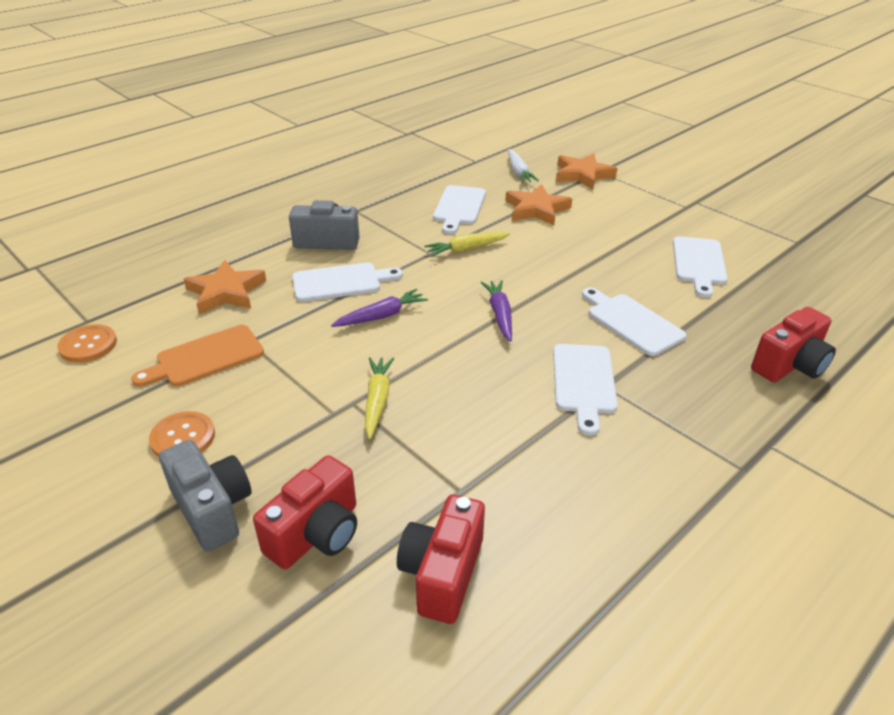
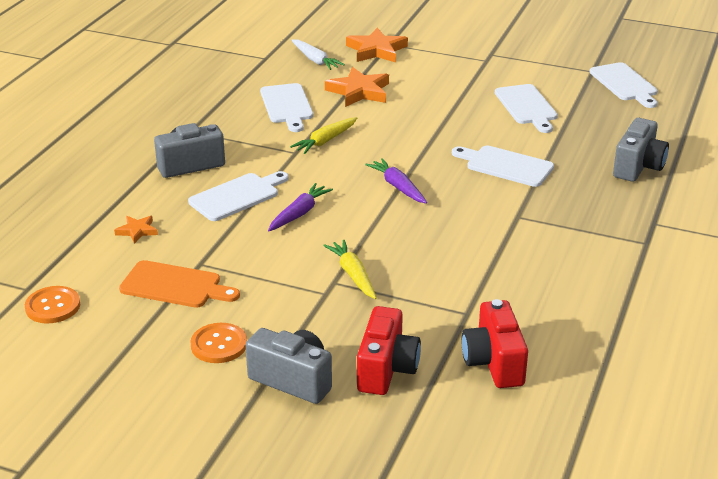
camera: 25 degrees left, 5 degrees down
(205, 357) = (175, 286): orange cutting board -> orange cutting board turned 105 degrees counterclockwise
(226, 292) = (137, 231): orange star -> orange star, size x0.53
(584, 382) = (500, 218): white cutting board -> white cutting board (625, 84)
(790, 365) = (638, 167): red camera -> grey camera

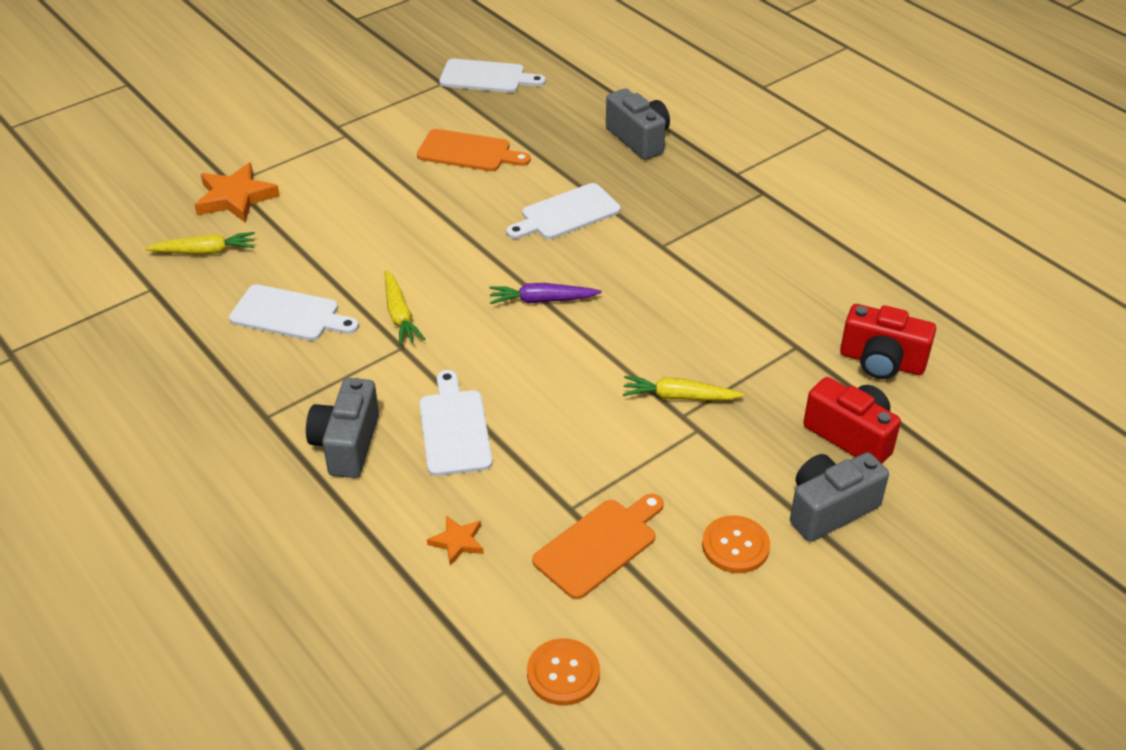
camera: 60 degrees left, 10 degrees up
(299, 213) = (533, 392): purple carrot -> none
(315, 60) = (205, 251): white carrot -> yellow carrot
(359, 91) = (316, 248): orange star -> none
(527, 107) = (468, 152): white cutting board -> orange cutting board

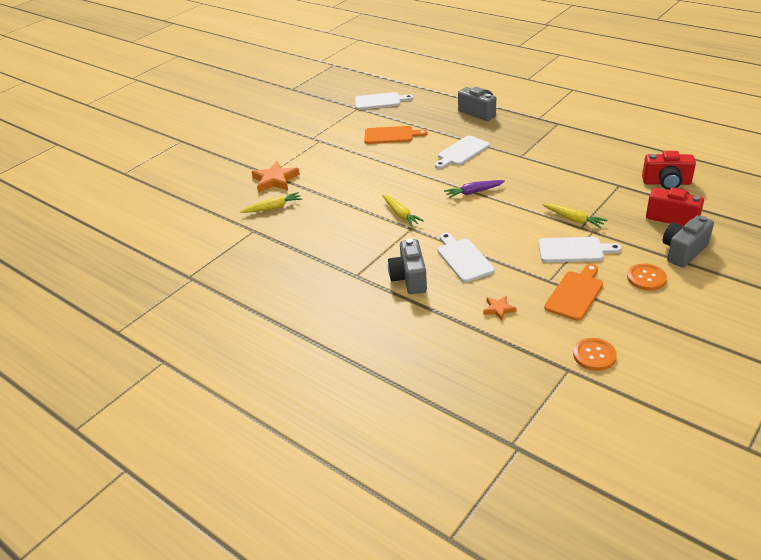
camera: 10 degrees left, 5 degrees down
(289, 314) = (339, 226): white cutting board -> white cutting board (574, 250)
(679, 397) = (573, 219): yellow carrot -> yellow carrot turned 135 degrees counterclockwise

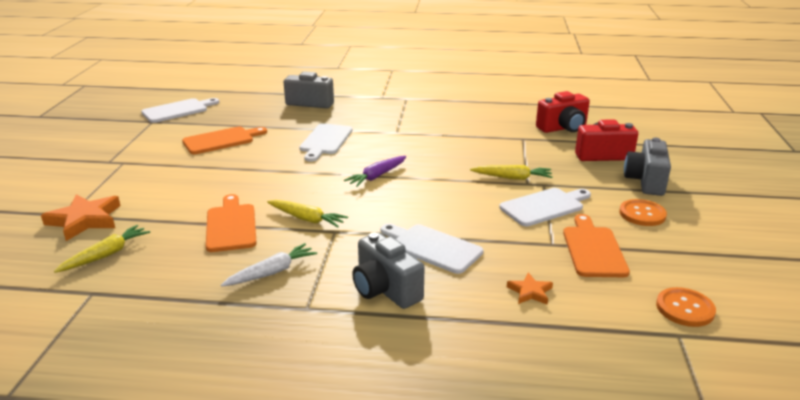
camera: 35 degrees left, 10 degrees down
(352, 206) = (231, 225): none -> orange cutting board
(353, 246) = (271, 272): none -> white carrot

